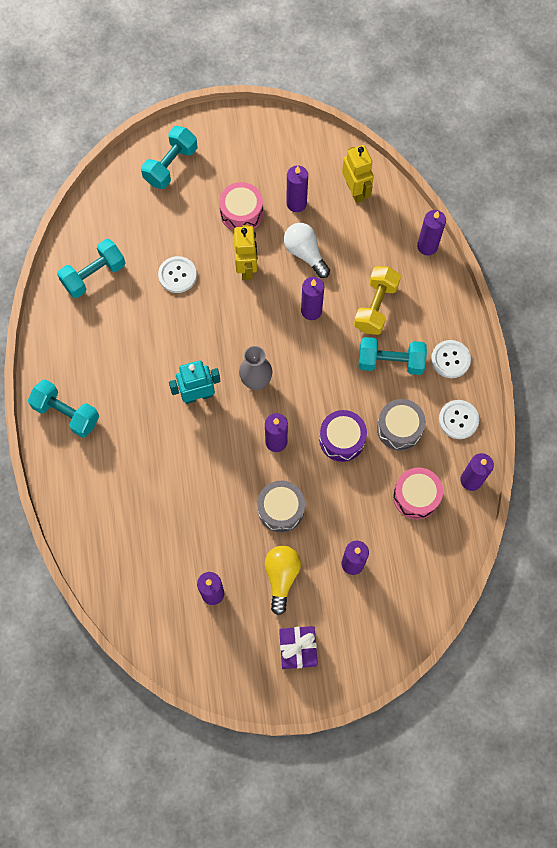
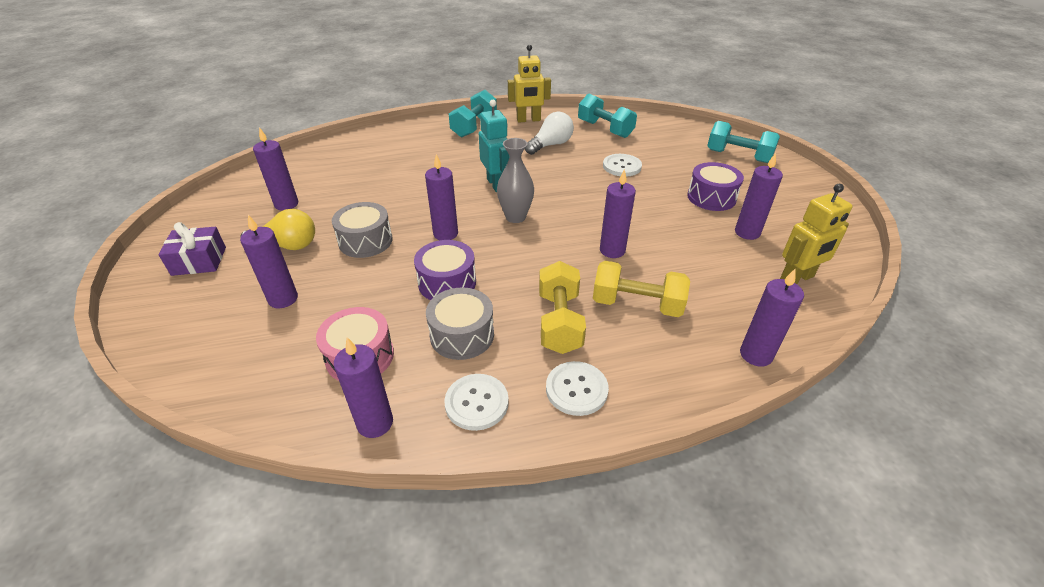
camera: 85 degrees right, 30 degrees down
(241, 213) = (711, 197): pink drum -> purple drum
(246, 268) = (648, 204): yellow robot -> yellow robot (528, 120)
(305, 253) = (685, 242): white light bulb -> white light bulb (551, 145)
(390, 362) = (559, 322): turquoise dumbbell -> yellow dumbbell

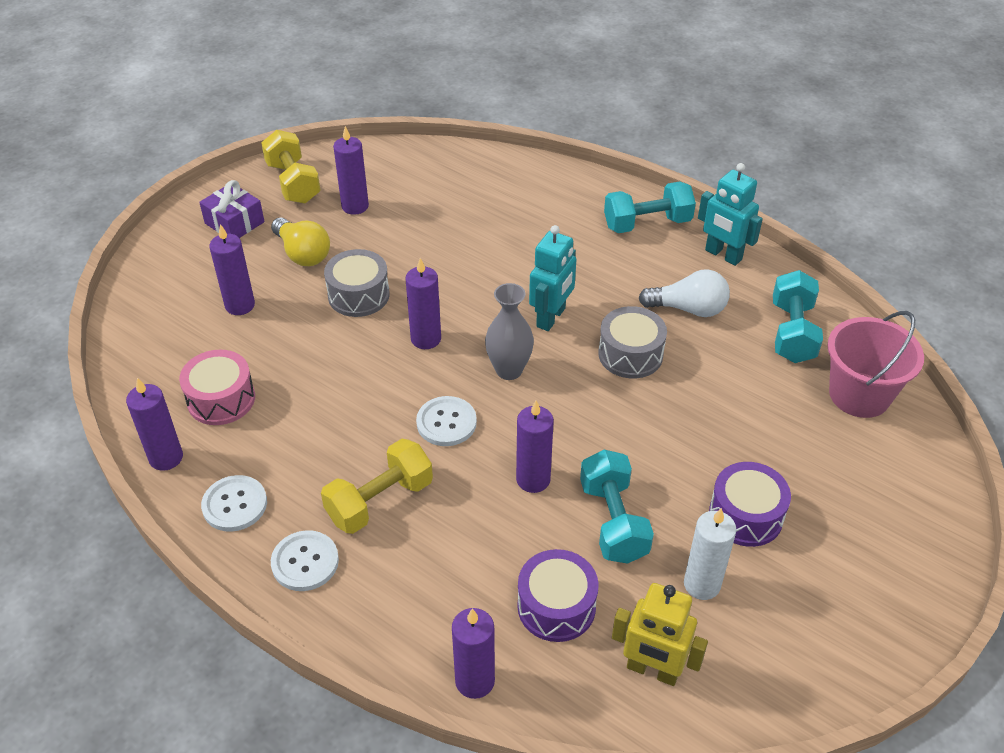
camera: 50 degrees right, 5 degrees up
(447, 282) = (357, 389): purple drum -> purple drum (556, 606)
(462, 335) = (301, 444): grey drum -> grey drum (630, 354)
(528, 120) = (723, 255): yellow robot -> turquoise robot
(622, 166) = (717, 397): white button -> white button (446, 422)
(637, 304) = (462, 546): yellow dumbbell -> yellow dumbbell (293, 183)
(665, 133) = (859, 395): none -> pink bucket
(738, 156) = (893, 497): turquoise dumbbell -> turquoise dumbbell (613, 521)
(747, 232) = (702, 584): purple candle -> white candle

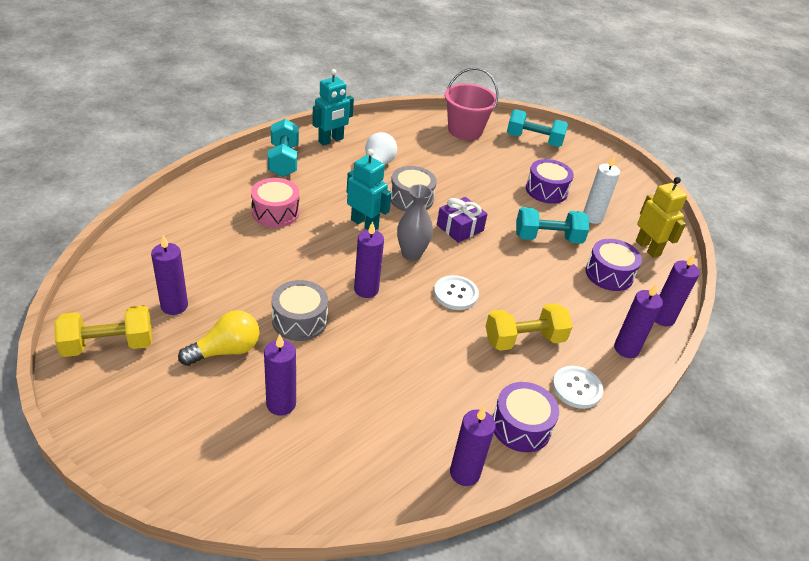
camera: 85 degrees left, 5 degrees down
(221, 399) = (402, 427): pink drum -> pink drum (275, 212)
(234, 222) = (148, 398): purple gift -> purple gift (460, 228)
(235, 505) = (521, 426): white button -> purple drum
(380, 501) = (524, 340): yellow dumbbell -> yellow dumbbell turned 75 degrees counterclockwise
(533, 479) = (512, 263): purple candle -> purple candle (626, 349)
(652, 670) = (648, 248): yellow robot -> yellow robot turned 60 degrees counterclockwise
(792, 332) = (410, 136): turquoise dumbbell -> turquoise dumbbell (534, 140)

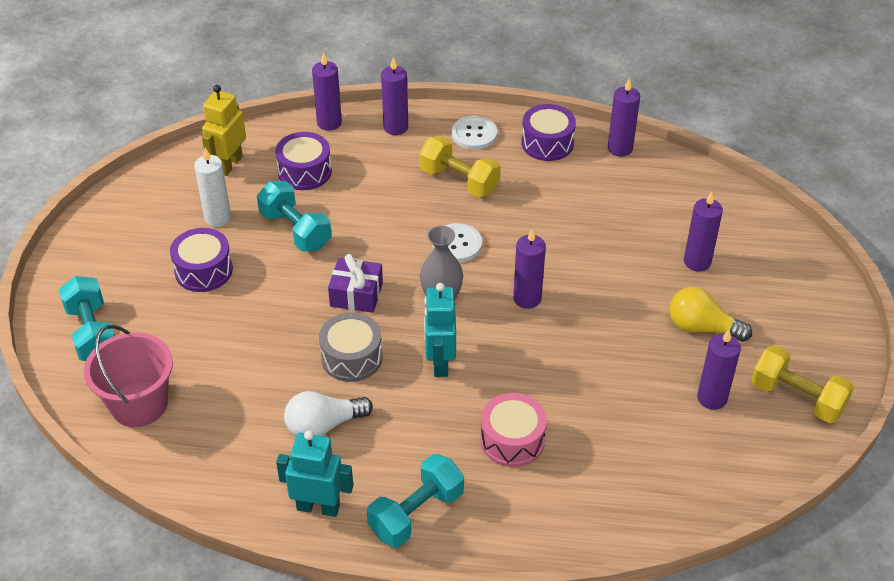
camera: 125 degrees left, 5 degrees up
(299, 320) = (616, 311): grey drum -> none

